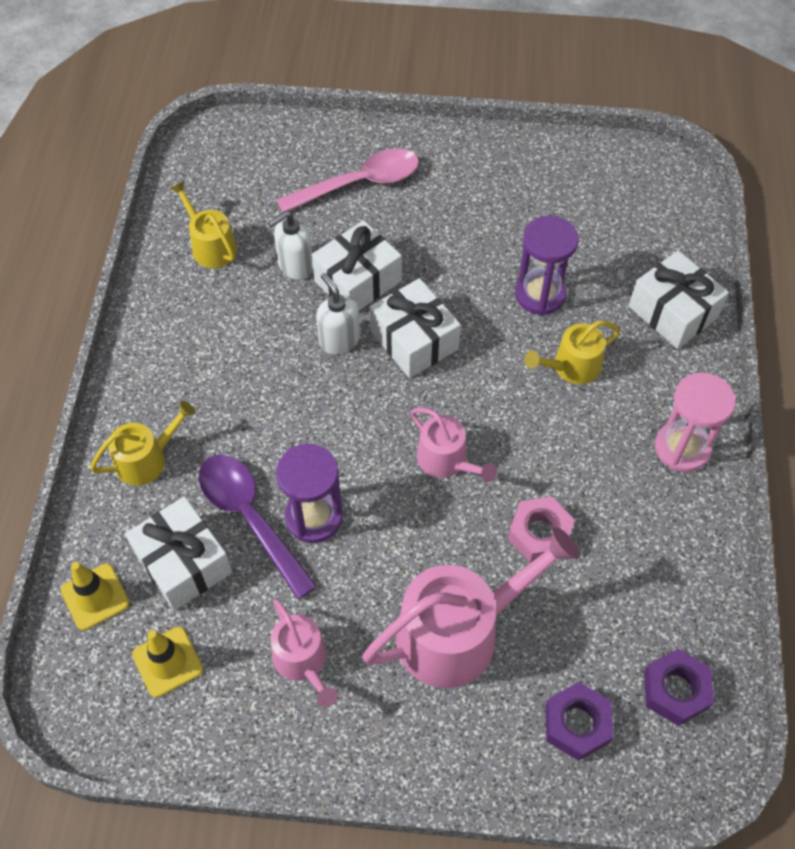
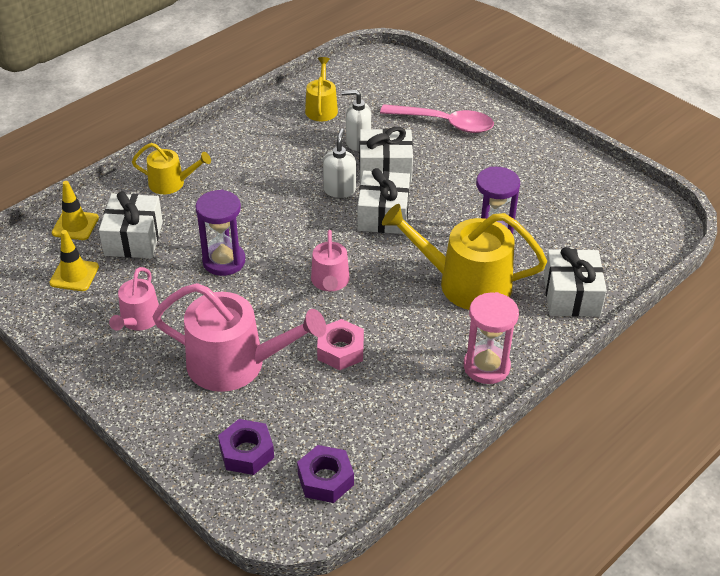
camera: 40 degrees right, 15 degrees down
(250, 518) = (190, 240): purple spoon -> none
(571, 367) = (465, 283): yellow watering can -> yellow watering can, size x1.83

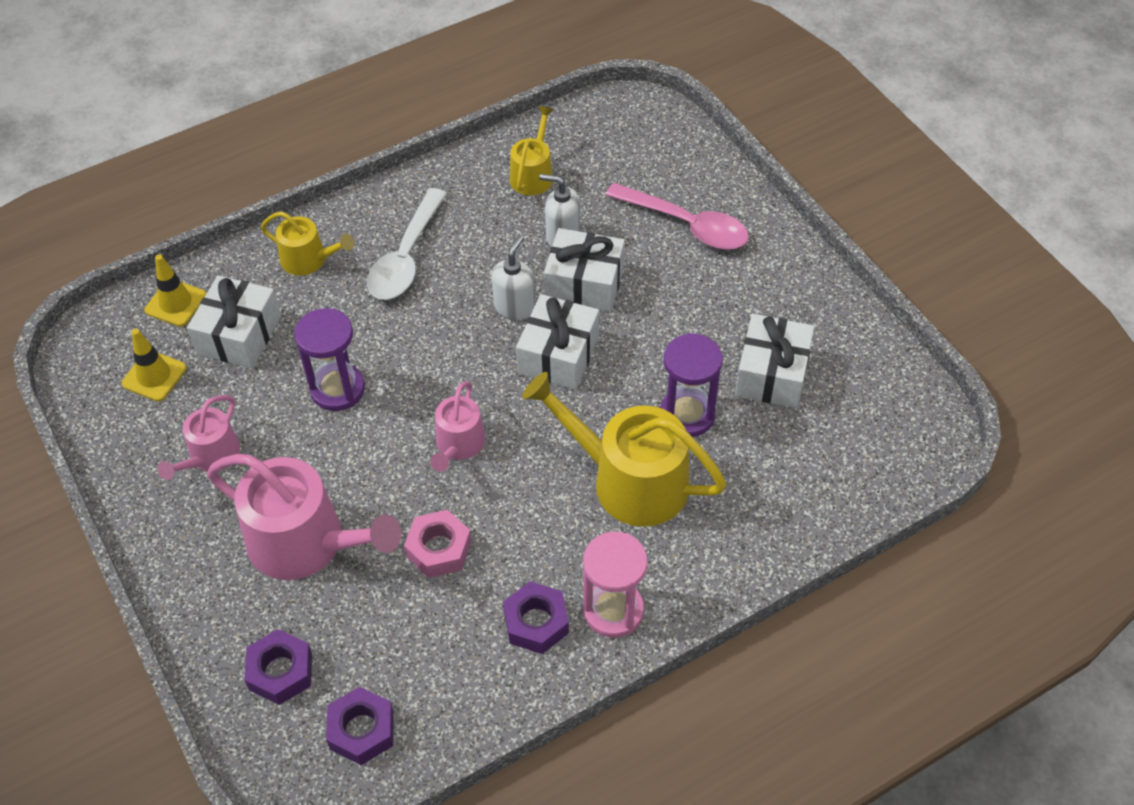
camera: 15 degrees right, 10 degrees up
(246, 171) = (406, 257): none -> white spoon
(432, 384) = (536, 623): none -> purple nut
(571, 295) = (761, 525): white gift -> white gift (772, 374)

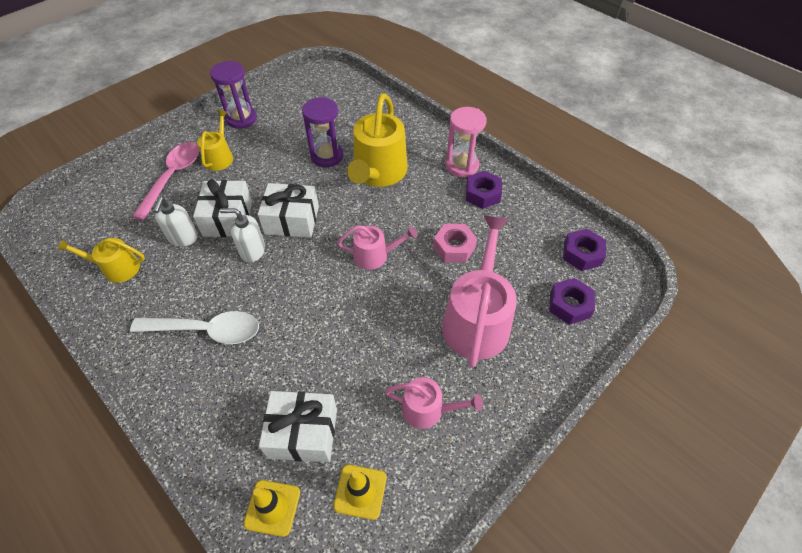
camera: 105 degrees left, 0 degrees up
(308, 260) = (212, 404): yellow watering can -> yellow watering can (220, 157)
(337, 389) = (345, 340): purple hourglass -> purple hourglass (241, 119)
(772, 374) = (291, 128): white gift -> none

